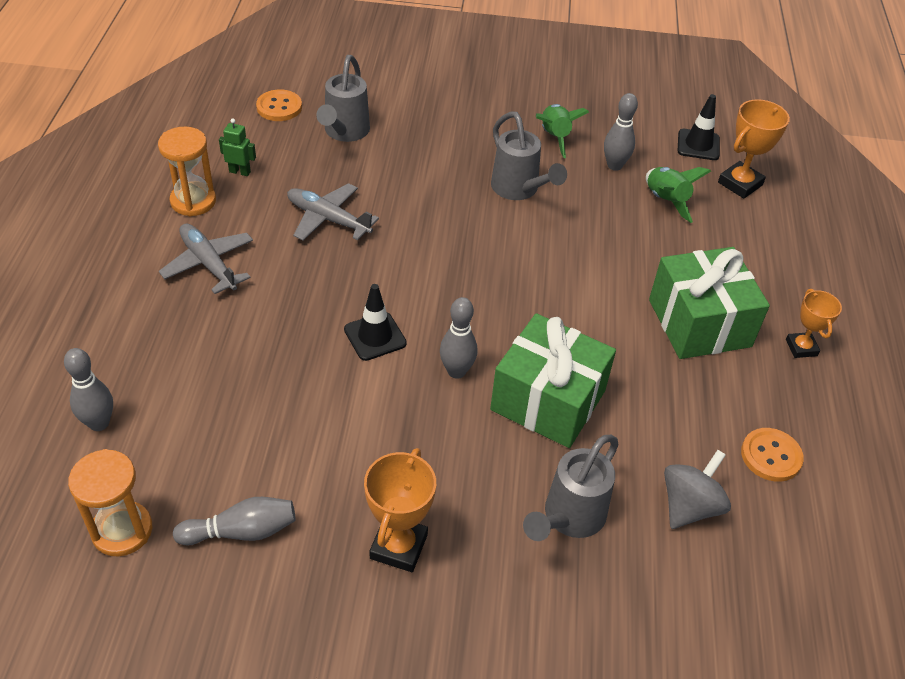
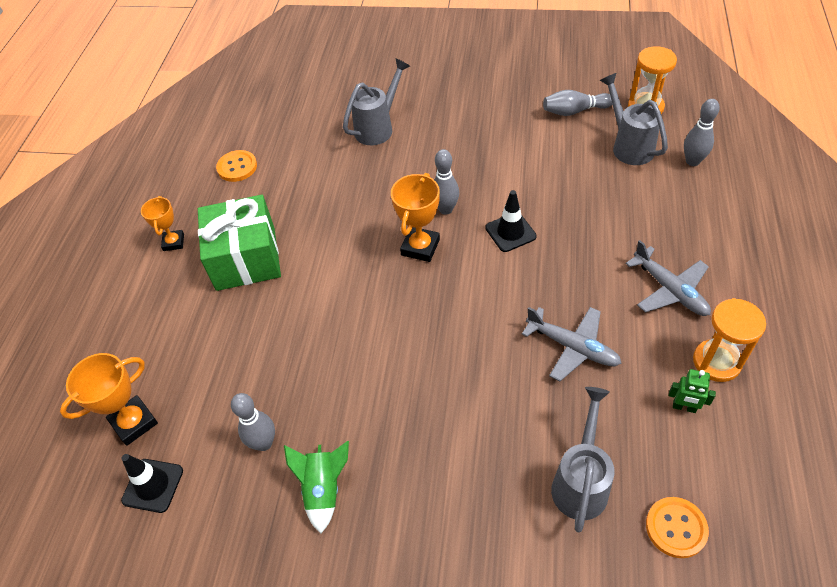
camera: 170 degrees left, 5 degrees up
(398, 546) = (480, 109): orange trophy -> orange trophy (420, 247)
(519, 190) = (377, 398): grey watering can -> grey watering can (628, 145)
(548, 400) = (380, 193): green gift -> none
(666, 201) = (224, 392): green rocket -> none
(689, 506) = (302, 137): grey spinning top -> none

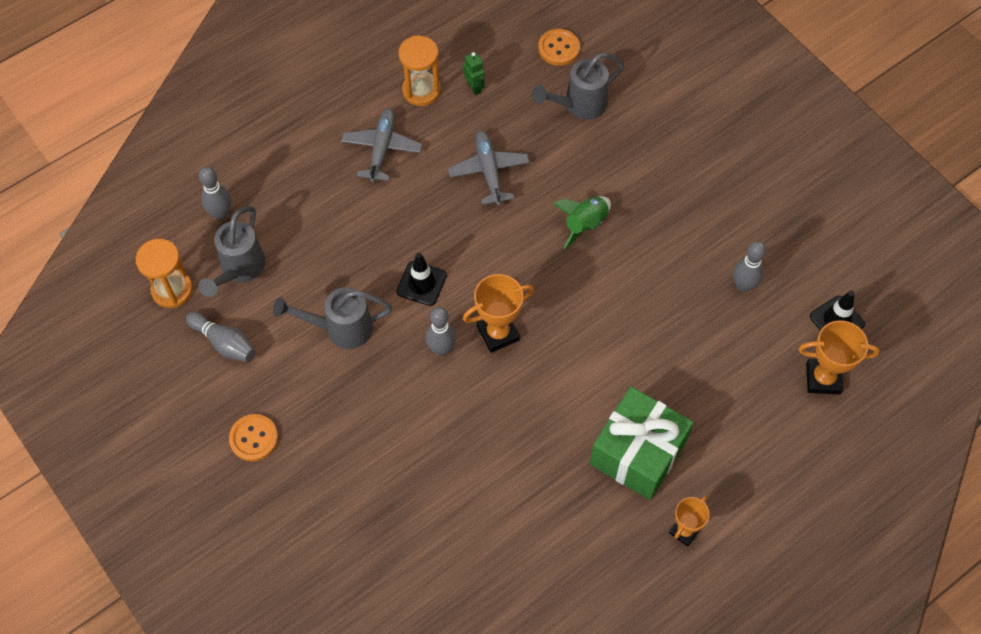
camera: 140 degrees left, 10 degrees up
(237, 167) = (560, 574): orange button -> orange button (254, 438)
(323, 489) = (729, 225): green rocket -> green rocket (585, 224)
(378, 127) = (394, 495): grey watering can -> grey watering can (340, 328)

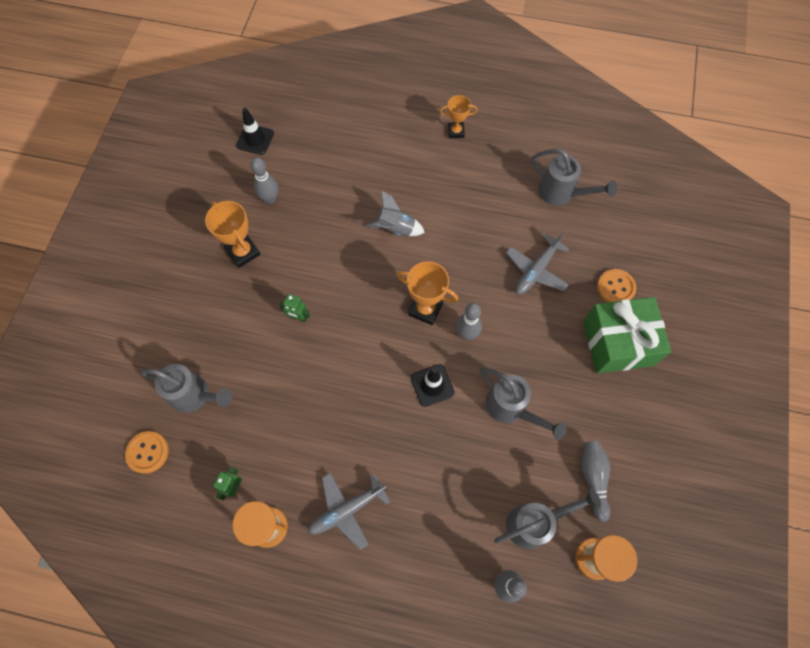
camera: 130 degrees left, 5 degrees up
(254, 438) = (631, 396): orange button -> orange button (615, 287)
(489, 171) = (304, 414): grey plane -> grey plane (536, 270)
(508, 573) = (562, 194): none -> grey watering can
(585, 224) = (298, 317): green rocket -> green robot
(610, 373) = (395, 228): none -> grey rocket
(637, 453) = (432, 181): green gift -> green gift (618, 343)
(823, 378) = (301, 124): orange trophy -> orange trophy (243, 252)

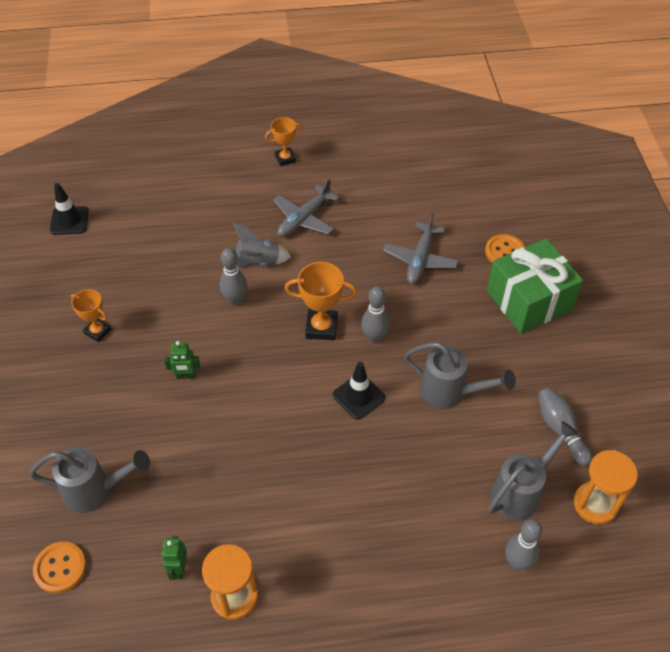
camera: 20 degrees left, 15 degrees down
(243, 252) = (97, 331): orange trophy -> orange trophy, size x0.66
(270, 199) = (108, 272): grey bowling pin -> grey bowling pin (235, 300)
(346, 510) = (316, 548): grey plane -> grey plane (304, 219)
(562, 194) = (416, 185): grey watering can -> none

